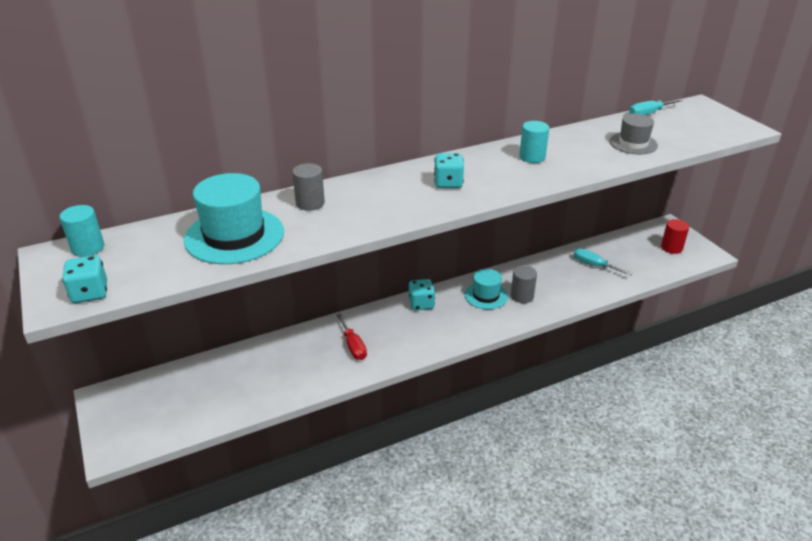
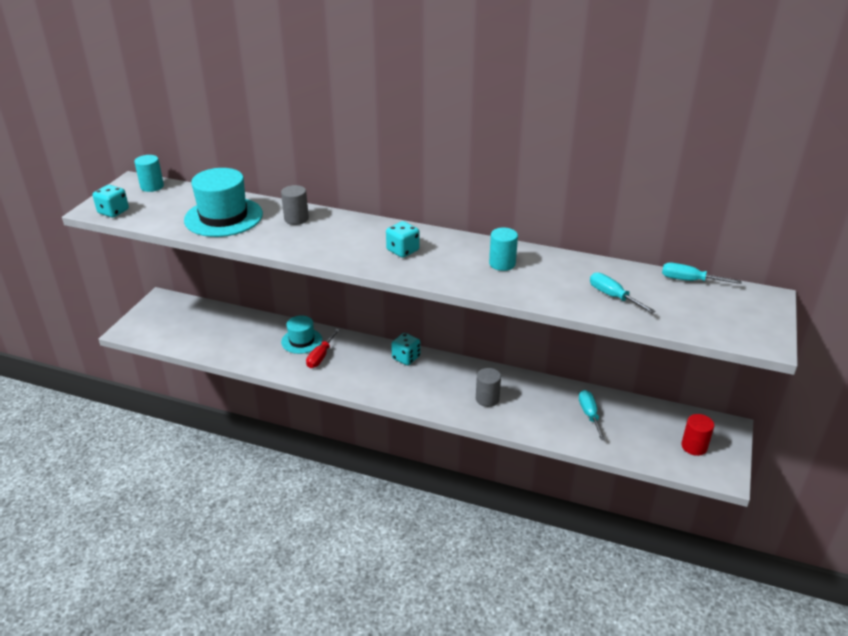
camera: 45 degrees right, 0 degrees up
(486, 295) = (460, 381): turquoise hat -> turquoise hat (301, 341)
(633, 143) = (613, 296): grey hat -> turquoise screwdriver

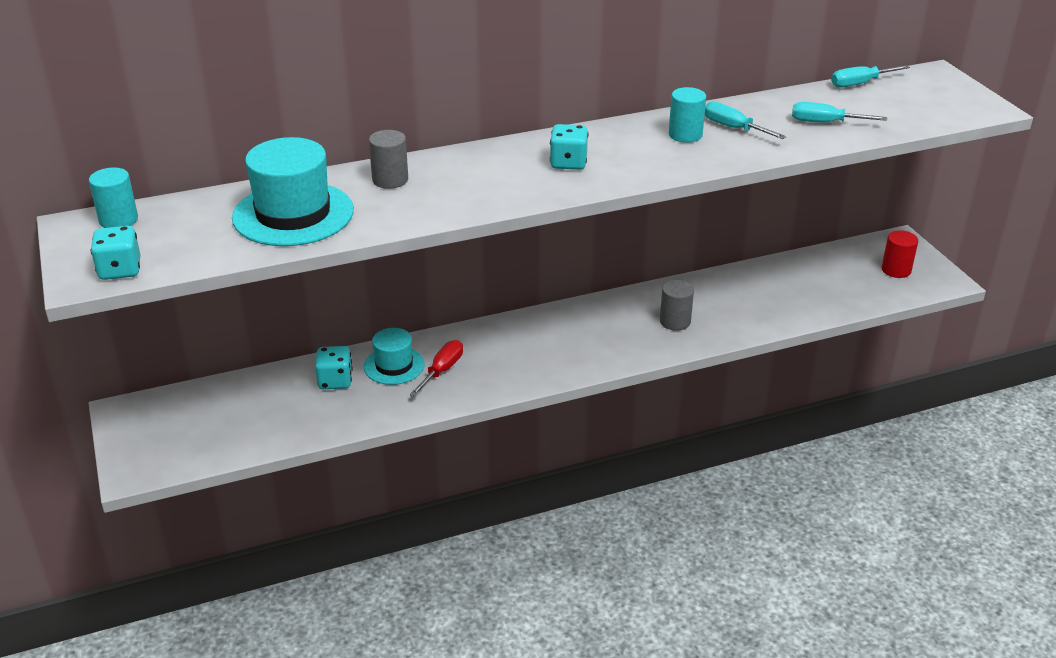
camera: 40 degrees left, 0 degrees up
(321, 356) = (442, 370): red screwdriver -> red screwdriver turned 135 degrees counterclockwise
(406, 358) = (539, 324): turquoise dice -> turquoise dice (335, 381)
(589, 415) = (782, 288): turquoise screwdriver -> turquoise screwdriver (733, 128)

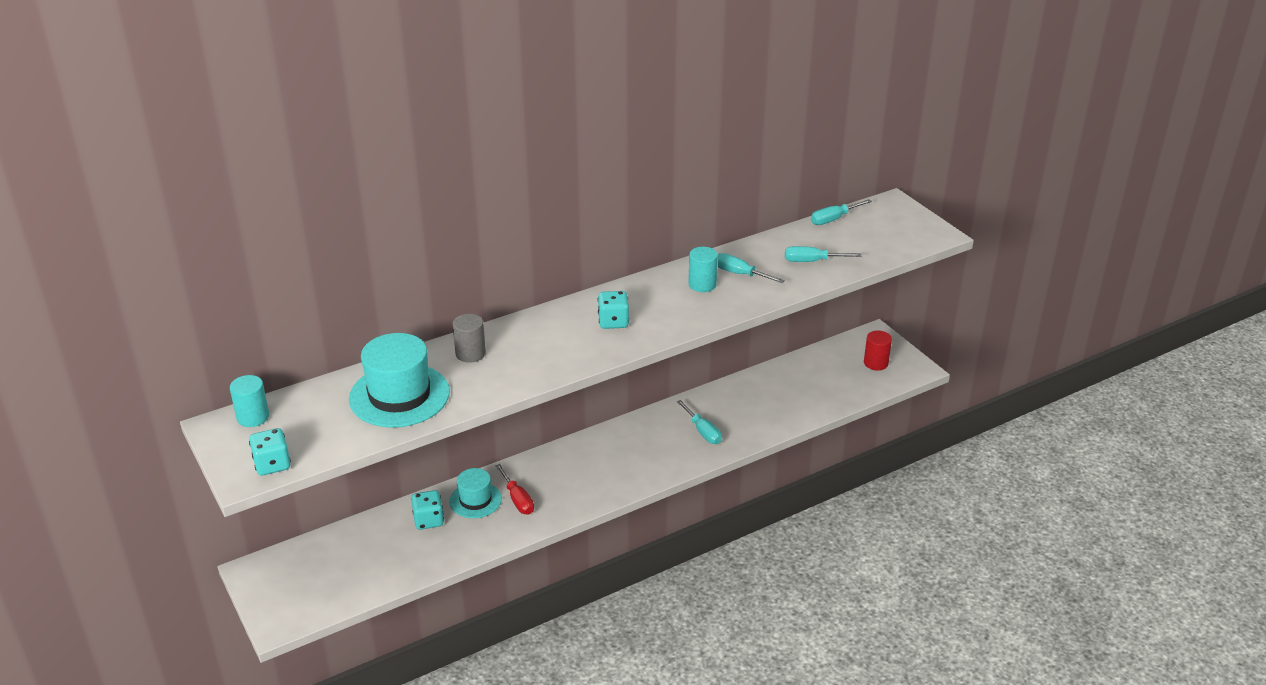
camera: 10 degrees left, 0 degrees up
(442, 370) = (517, 500): red screwdriver -> red screwdriver turned 135 degrees clockwise
(675, 321) = (703, 431): grey cylinder -> turquoise screwdriver

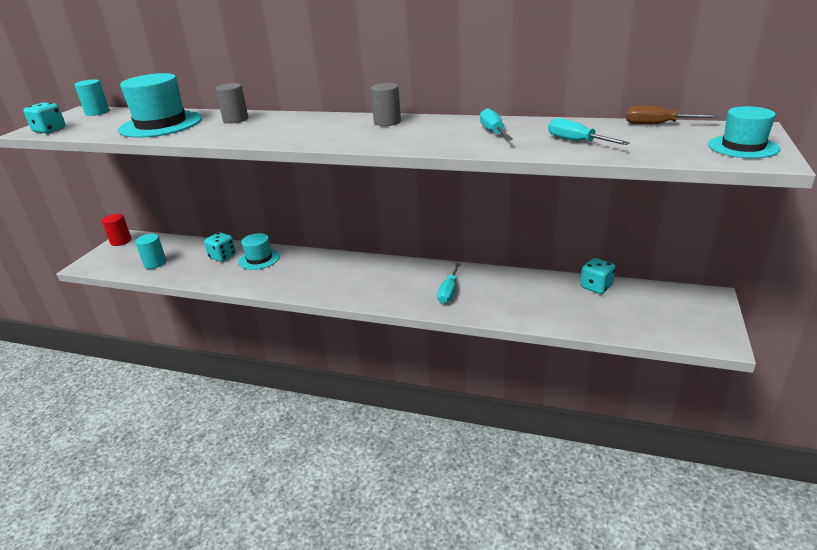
camera: 50 degrees right, 5 degrees down
(517, 500) = (277, 270): red screwdriver -> none
(613, 322) = (343, 130): turquoise dice -> turquoise dice (596, 287)
(631, 296) = (387, 122): none -> grey cylinder
(702, 284) = (450, 130): turquoise cylinder -> turquoise cylinder (155, 263)
(833, 219) = (657, 124): turquoise screwdriver -> brown screwdriver
(875, 363) = (678, 317): red cylinder -> red cylinder (121, 241)
(912, 226) = (743, 147): none -> turquoise hat

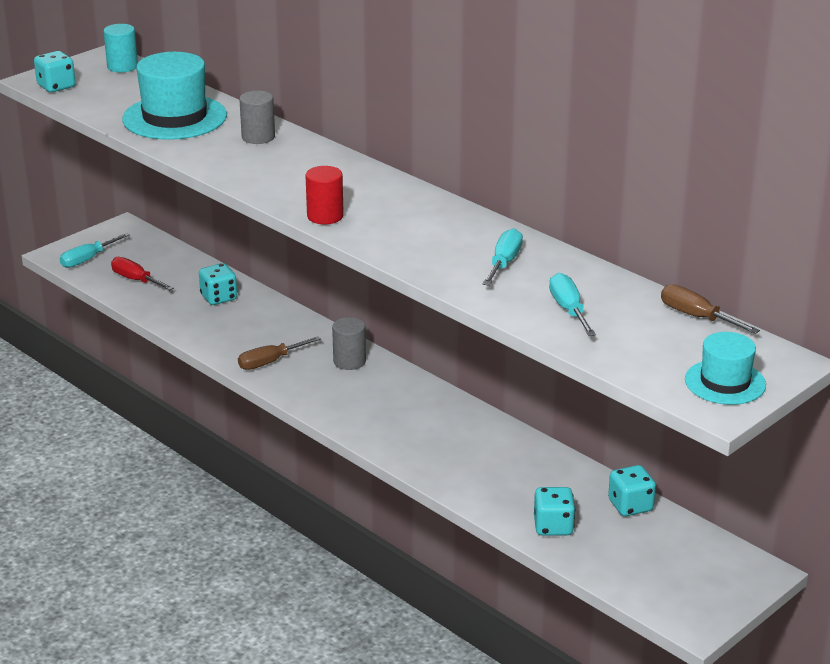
camera: 25 degrees right, 0 degrees up
(121, 241) = (114, 231): red cylinder -> red cylinder (325, 216)
(155, 263) = (136, 280): turquoise cylinder -> red screwdriver
(259, 259) = (258, 317): turquoise hat -> none
(288, 282) = (270, 362): none -> brown screwdriver
(387, 122) = (413, 203): grey cylinder -> grey cylinder (349, 361)
(449, 292) = (444, 445): turquoise screwdriver -> turquoise screwdriver (87, 259)
(568, 315) = (553, 526): none -> turquoise dice

